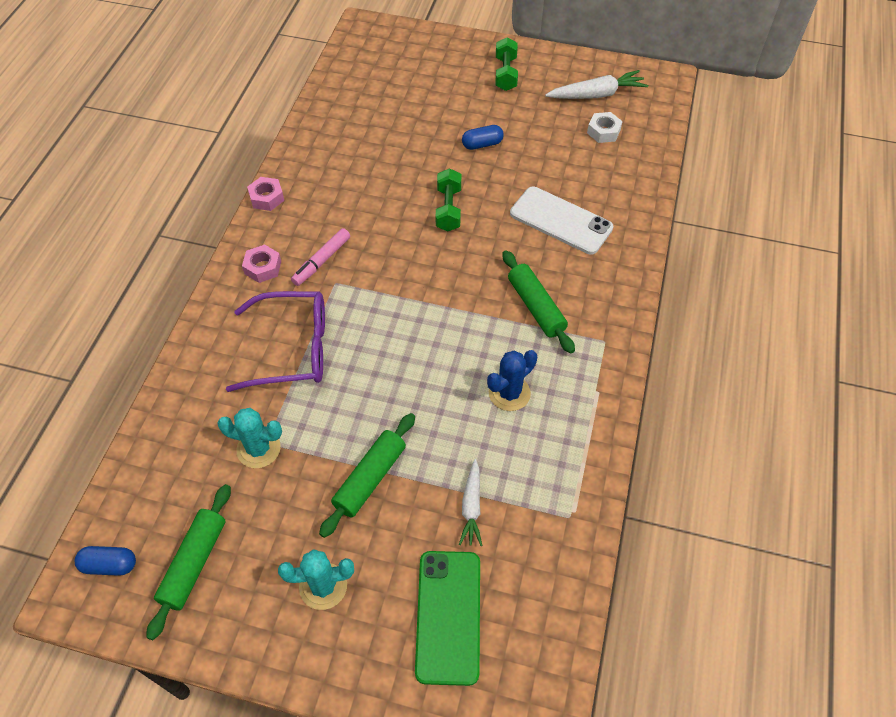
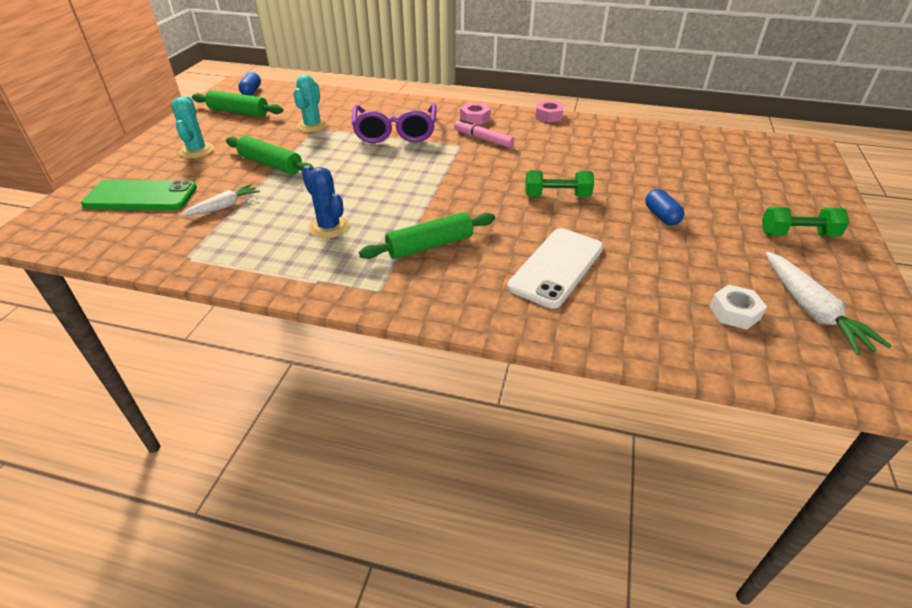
camera: 90 degrees right, 15 degrees down
(471, 507) = (224, 206): white carrot -> white carrot turned 135 degrees clockwise

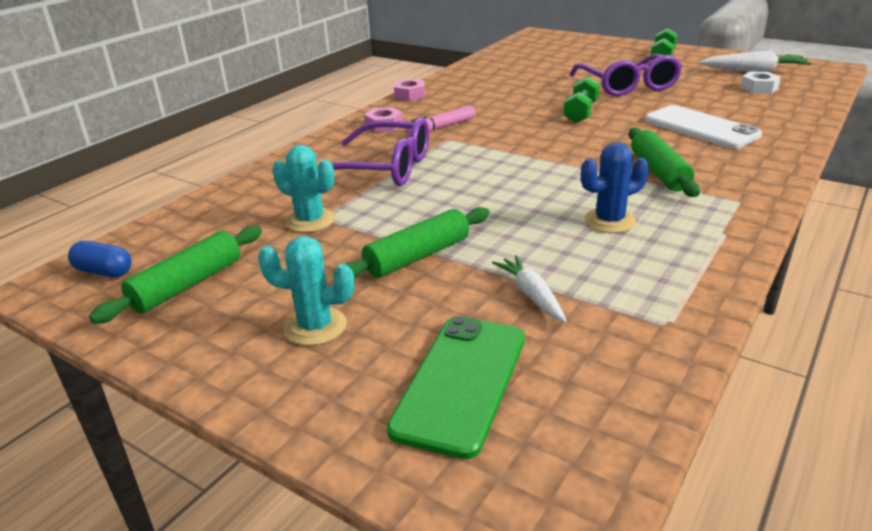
camera: 70 degrees left, 10 degrees down
(661, 216) = (627, 86): blue capsule -> purple glasses

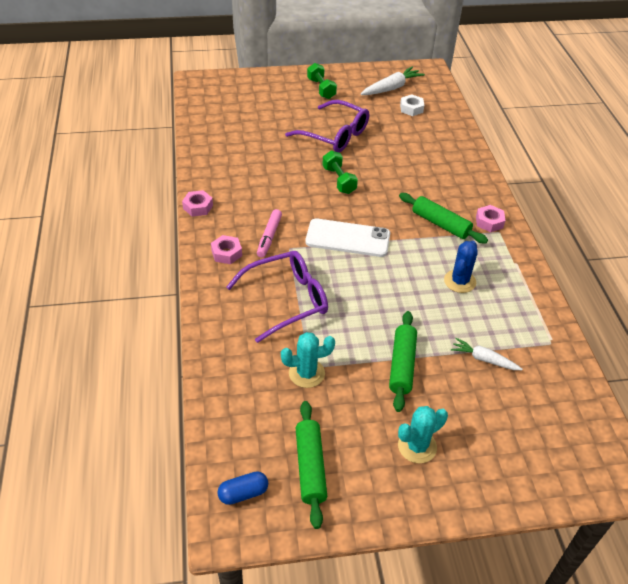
camera: 45 degrees left, 15 degrees up
(461, 382) = (516, 432): green phone -> none
(701, 128) = (420, 168): white phone -> white phone (348, 238)
(736, 189) = (489, 222): none -> pink nut

